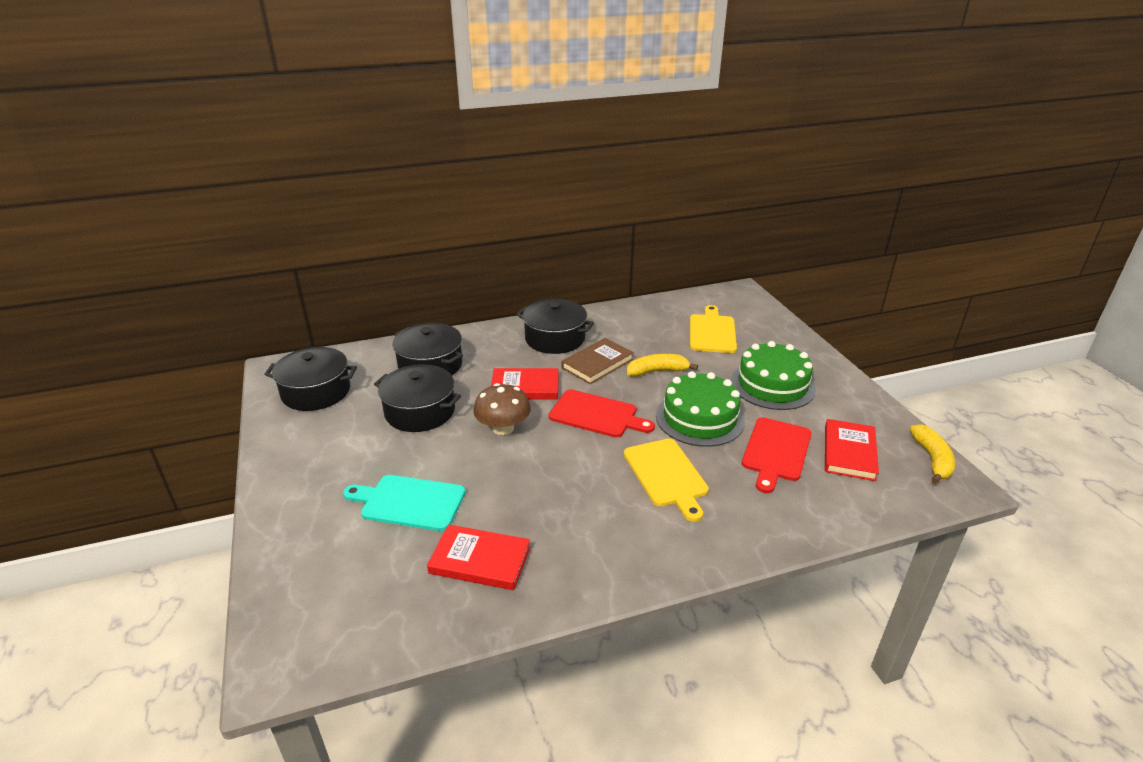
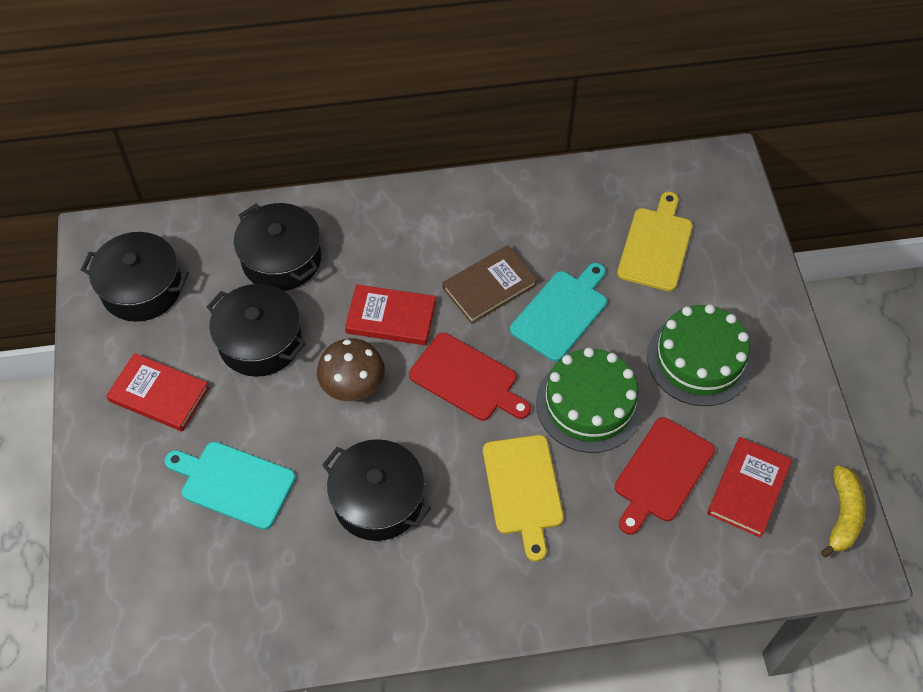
camera: 10 degrees right, 25 degrees up
(480, 560) = (297, 575): red book -> red book (159, 394)
(555, 338) = (446, 229): black pot -> black pot (378, 500)
(657, 371) = (561, 312): yellow banana -> turquoise cutting board

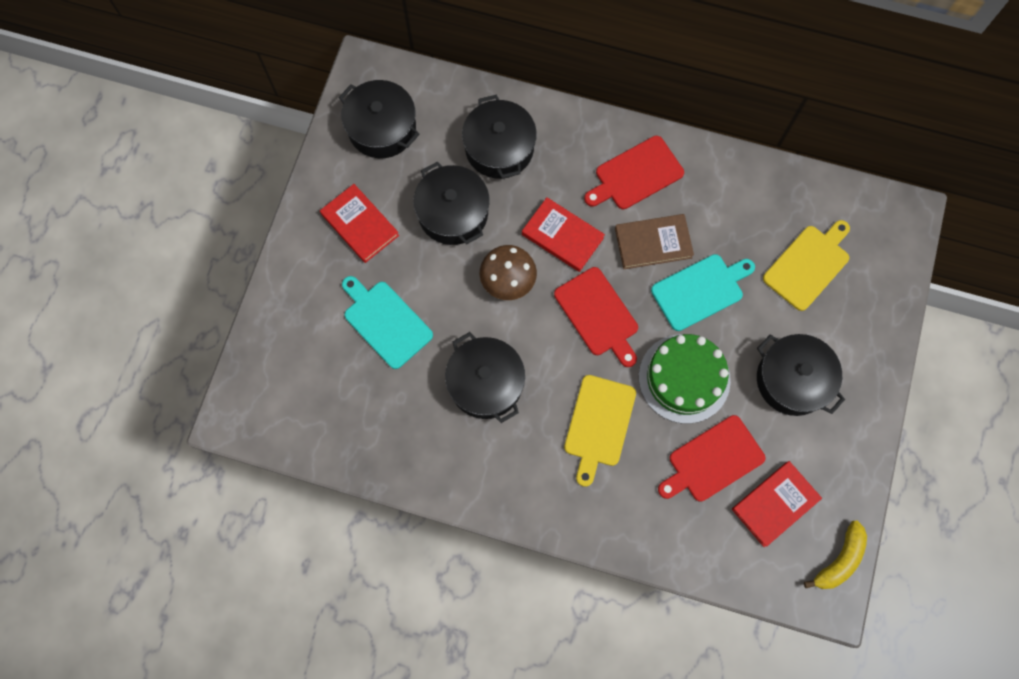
camera: 25 degrees right, 15 degrees up
(438, 230) = (635, 175): none -> red cutting board
(699, 359) = (792, 380): green cake -> black pot

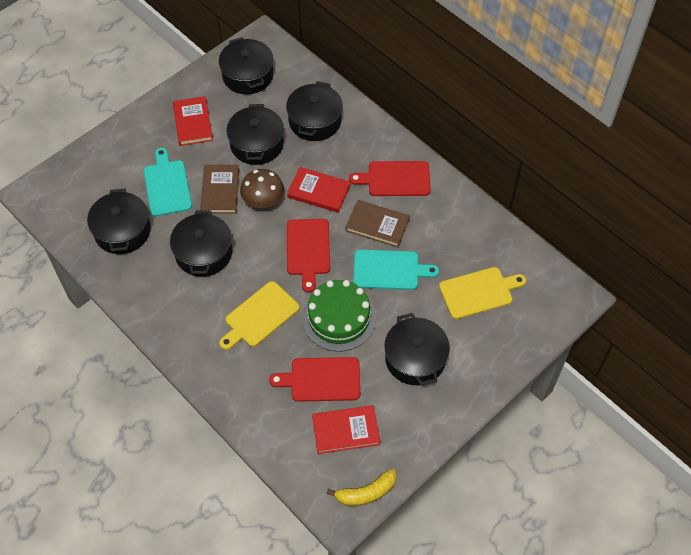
camera: 30 degrees right, 15 degrees down
(374, 408) = (122, 231): none -> black pot
(451, 295) = (220, 191): none -> brown book
(562, 236) = (318, 191): red book -> red book turned 45 degrees counterclockwise

